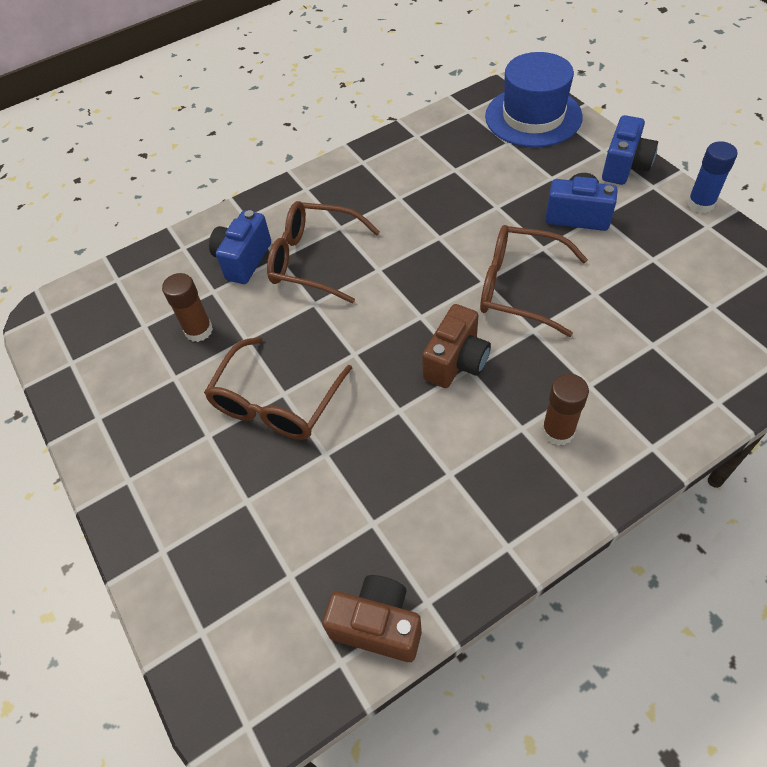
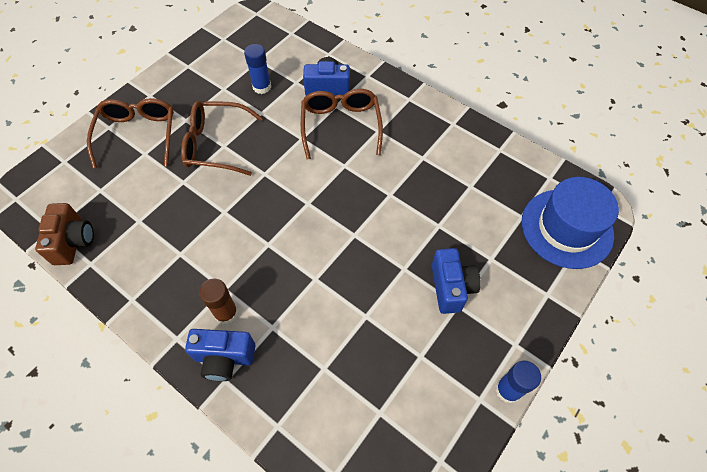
camera: 65 degrees right, 5 degrees up
(198, 330) = (262, 87): brown glue stick -> blue glue stick
(456, 362) = (272, 235): brown camera -> none
(518, 287) = (355, 260): brown glasses -> brown glasses (138, 135)
(624, 166) = (532, 316): blue camera -> blue camera (224, 358)

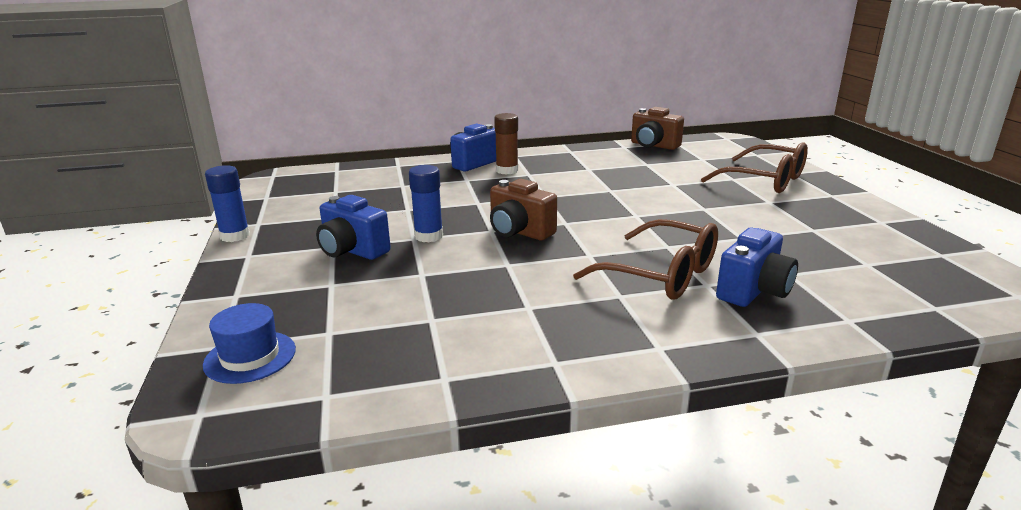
camera: 130 degrees right, 35 degrees down
(215, 144) = (710, 205): brown glasses -> none
(262, 87) = (797, 250): blue glue stick -> blue glue stick (428, 236)
(343, 218) = (519, 232): none -> brown camera
(566, 228) = (250, 357): blue hat -> blue hat, size x0.54

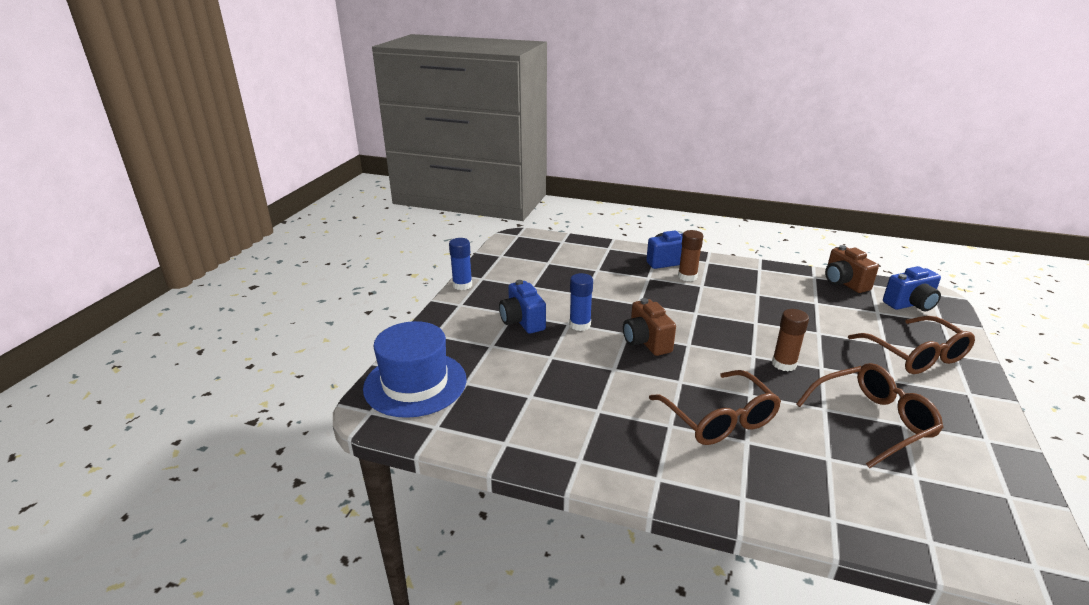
camera: 30 degrees right, 5 degrees up
(250, 357) = (415, 383): blue hat -> blue hat, size x1.86
(670, 214) = (784, 364): none -> brown glue stick
(753, 291) = (779, 462): blue camera -> blue camera (910, 304)
(789, 235) = (873, 421): none -> brown glasses

